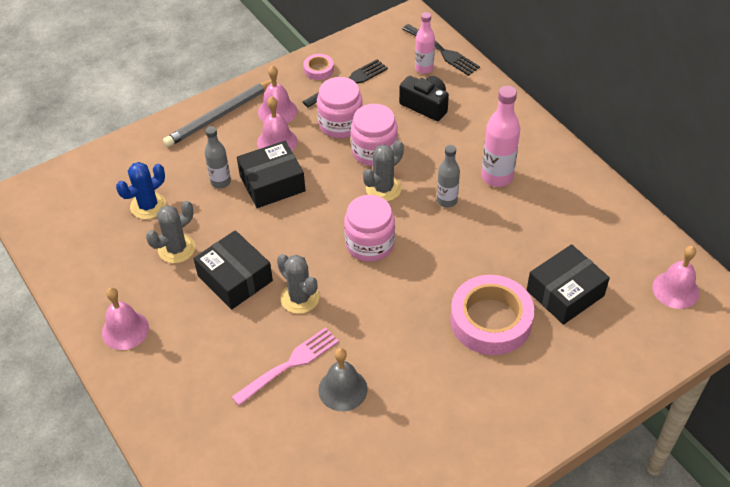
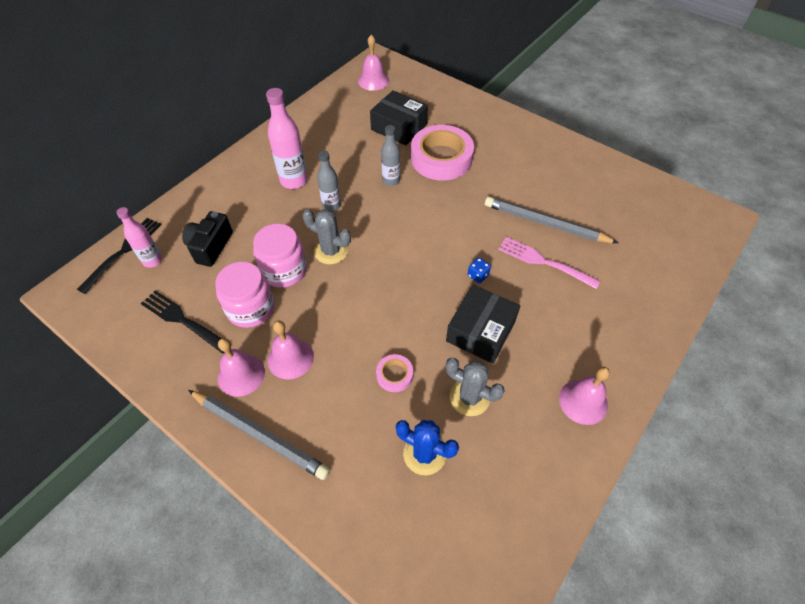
camera: 110 degrees left, 5 degrees up
(220, 182) = (365, 392): grey bottle -> grey bottle (391, 180)
(272, 183) = (352, 342): black box -> none
(299, 298) = (478, 275): grey cactus -> blue dice
(318, 69) = (162, 356): pink tape -> pink tape (394, 375)
(342, 389) = (545, 223): grey bell -> grey pencil
(370, 244) = (399, 244): pink jar -> none

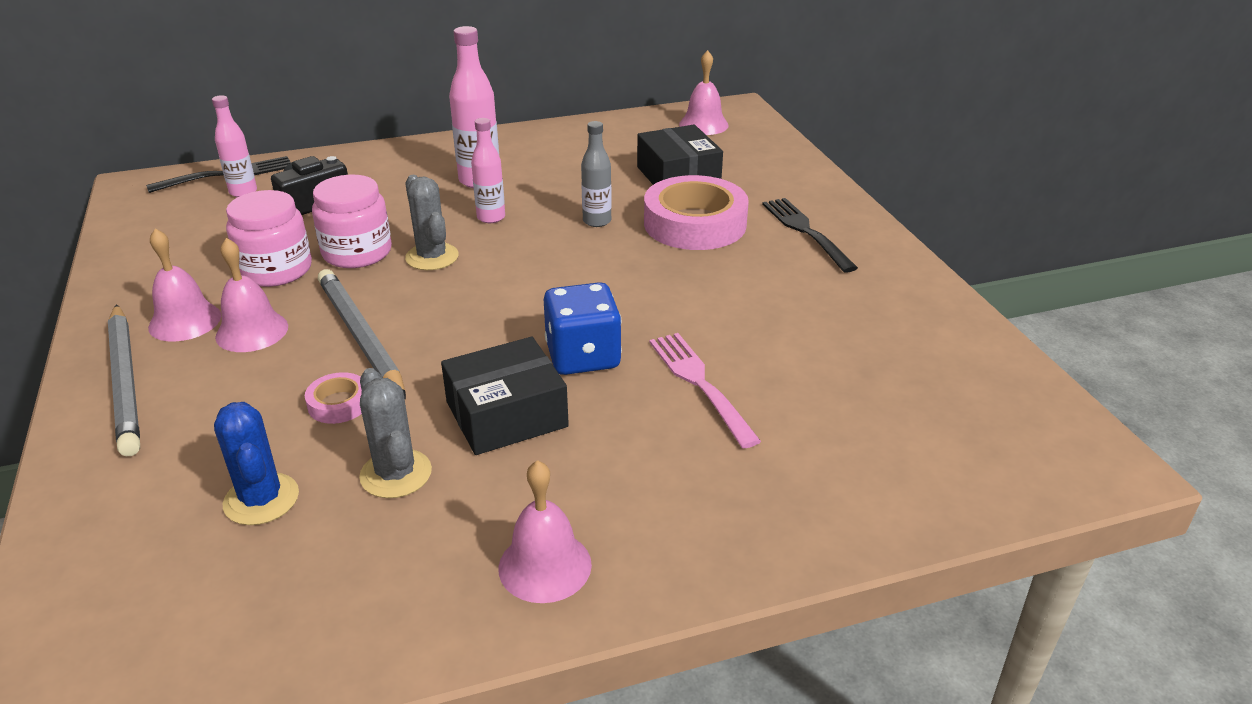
camera: 35 degrees right, 20 degrees down
(183, 320) = (199, 251): black fork -> black fork (806, 231)
(331, 206) = (491, 217): grey bottle -> pink bottle
(478, 275) = (583, 356): blue dice -> blue dice, size x2.28
(545, 223) = (759, 344): grey pencil -> grey pencil (360, 336)

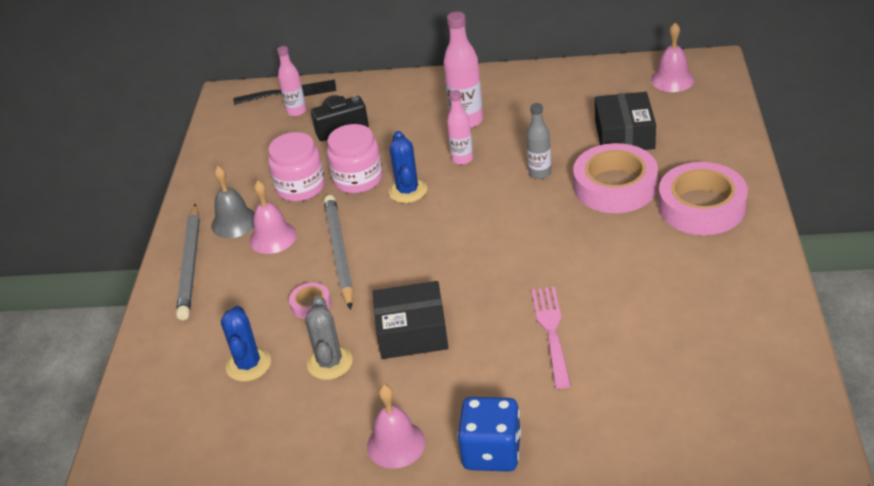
camera: 25 degrees right, 5 degrees up
(185, 321) = (234, 222): pink bell -> grey bell
(432, 257) = (407, 191): grey cactus -> blue cactus
(583, 356) = (480, 295): blue dice -> blue dice (491, 452)
(806, 231) = (701, 206): black fork -> pink tape

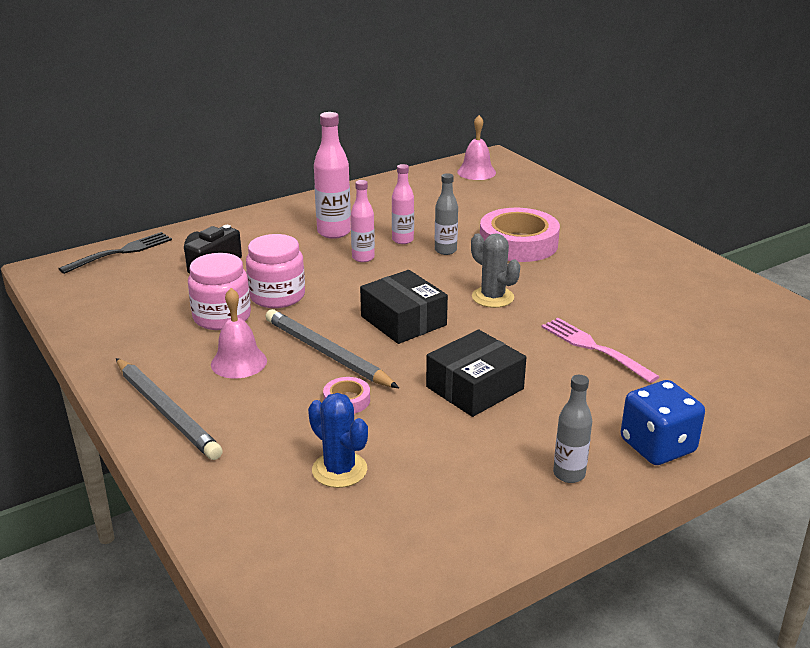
camera: 40 degrees left, 10 degrees down
(234, 222) = (178, 363): grey bell -> none
(296, 111) = (145, 263): pink bottle -> pink bottle (402, 240)
(330, 363) = (425, 438): grey cactus -> grey cactus (492, 297)
(396, 444) = (569, 474): pink bell -> grey bottle
(407, 191) = (339, 291): blue cactus -> none
(624, 135) = (483, 211): black box -> black box (403, 321)
(701, 206) = (600, 239): pink tape -> none

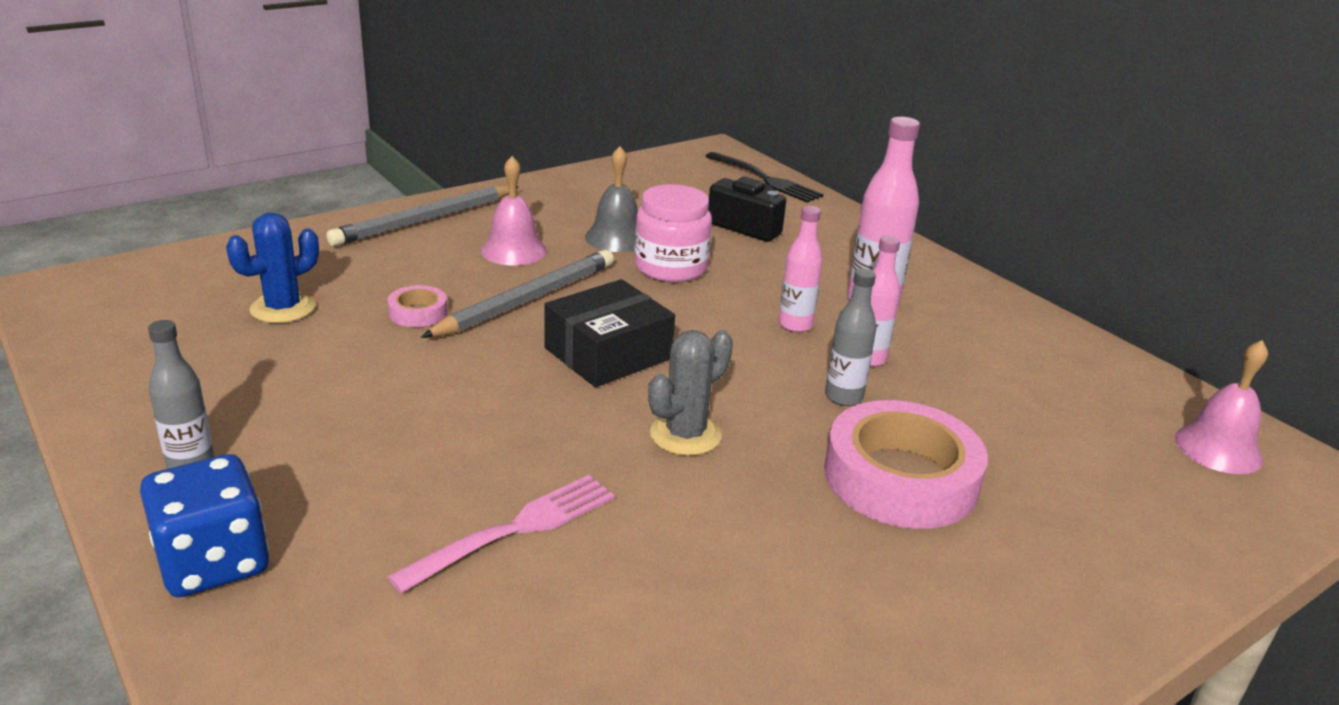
camera: 85 degrees right, 0 degrees up
(222, 317) = (616, 238): pink jar -> grey bell
(474, 388) = (422, 403): black box -> none

